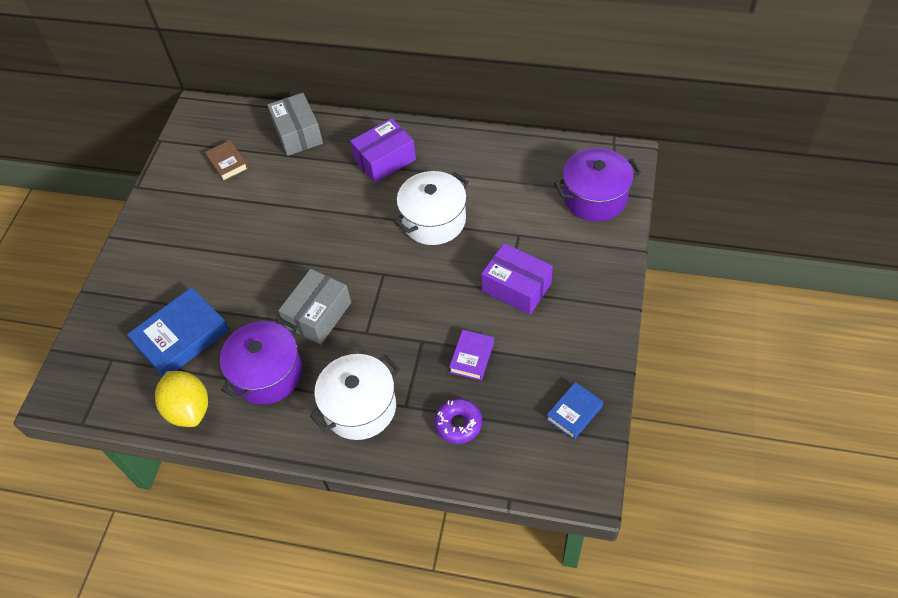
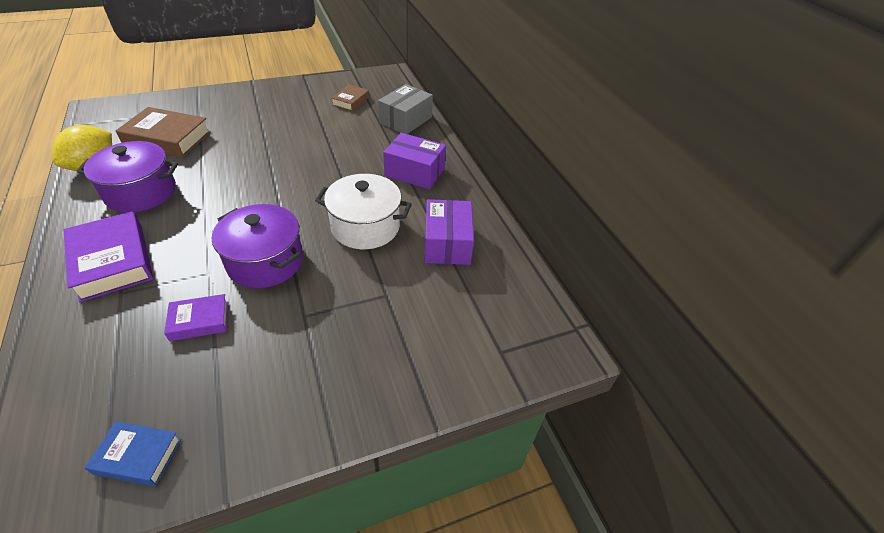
camera: 50 degrees right, 10 degrees down
(181, 337) = (167, 138): blue book -> brown book
(318, 315) = (217, 197): grey box -> none
(360, 407) = (112, 261): white pot -> purple book
(458, 424) = (102, 344): purple donut -> none
(516, 287) = (312, 321): purple box -> purple box (447, 243)
(594, 197) = (484, 342): purple pot -> purple pot (265, 261)

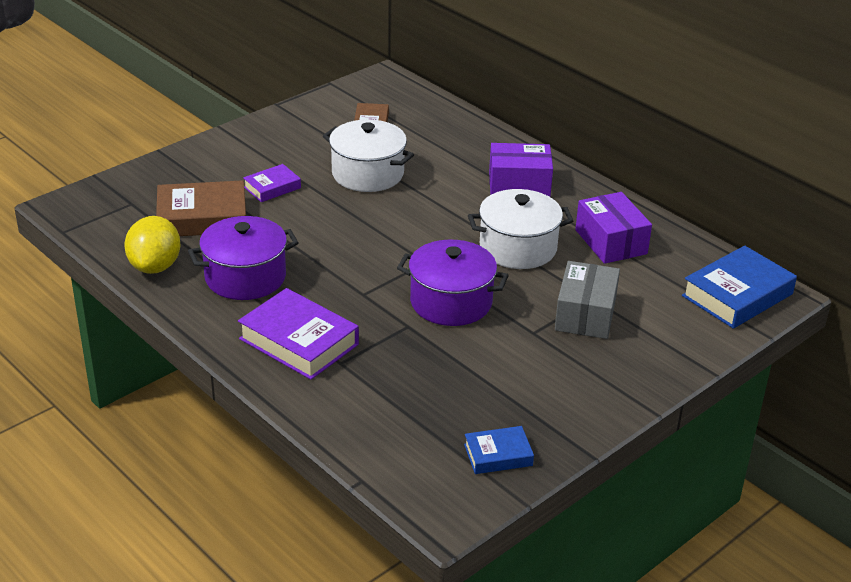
camera: 20 degrees left, 10 degrees down
(199, 321) = (442, 362): purple book -> purple book (272, 187)
(312, 136) = (367, 174): none -> white pot
(405, 120) = (457, 130): grey box -> grey box (585, 314)
(524, 335) = (737, 295): none -> blue book

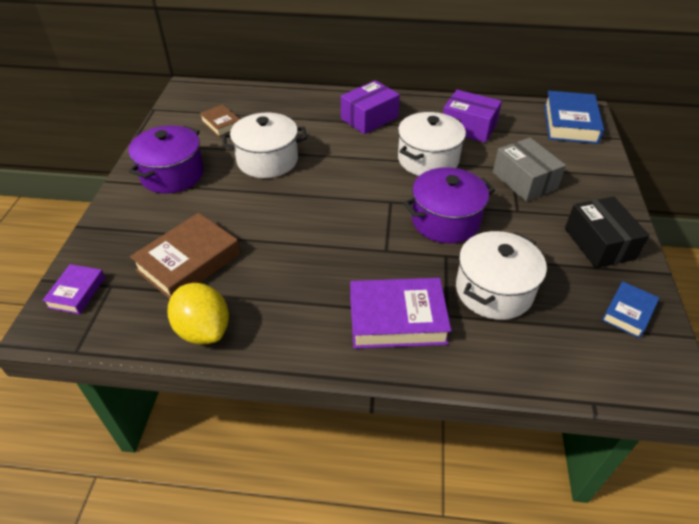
camera: 40 degrees left, 10 degrees up
(245, 277) = (288, 291): purple pot -> purple pot (172, 174)
(272, 187) = (212, 207): purple book -> purple book (77, 292)
(407, 371) = (494, 290): none -> white pot
(567, 399) = (599, 243): none -> black box

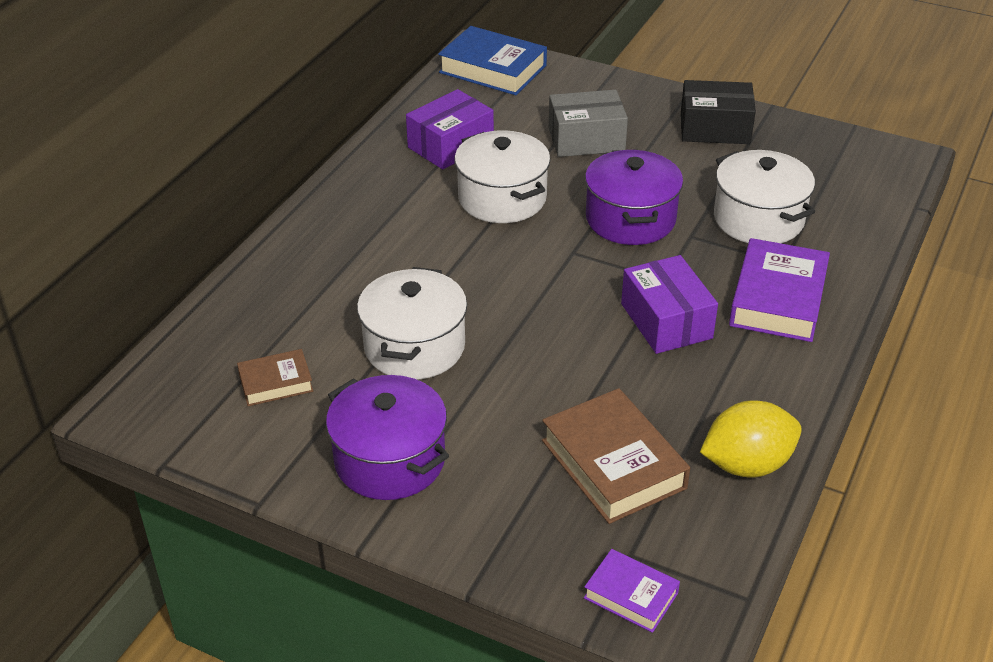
camera: 70 degrees left, 5 degrees down
(369, 118) = (369, 223): purple box -> purple box (666, 321)
(628, 313) = (816, 148): blue book -> none

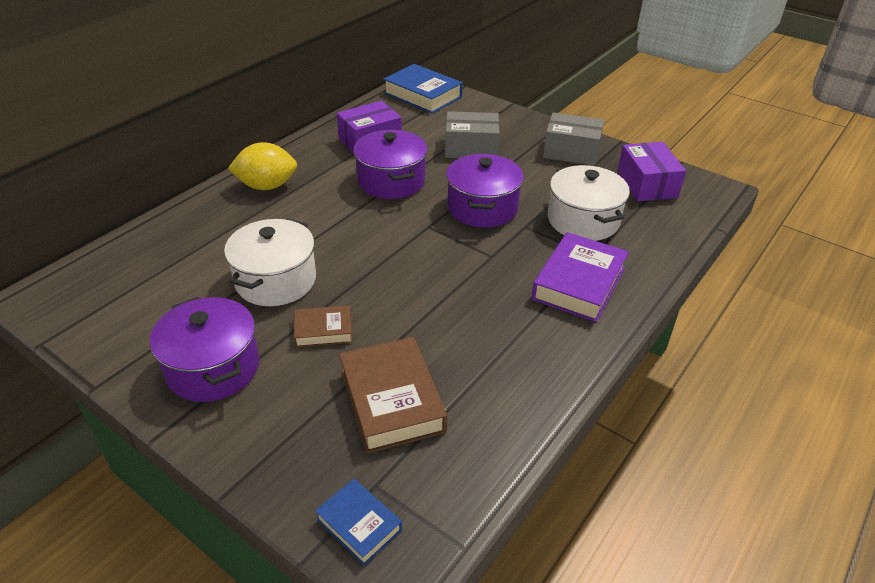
camera: 10 degrees right, 0 degrees up
(276, 383) = (158, 293): brown book -> brown book (323, 330)
(502, 198) = (391, 181): white pot -> purple pot
(631, 595) = (359, 525): purple book -> blue book
(666, 321) = (481, 288): purple box -> purple box (646, 184)
(715, 128) = (571, 152): black box -> grey box
(747, 464) = (506, 419): yellow lemon -> yellow lemon (267, 186)

